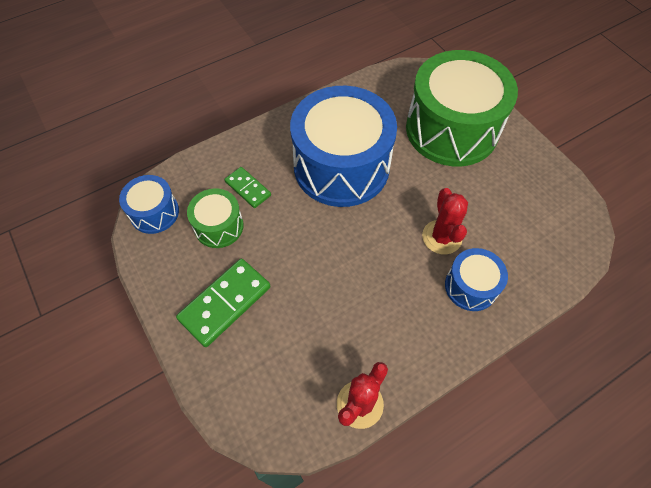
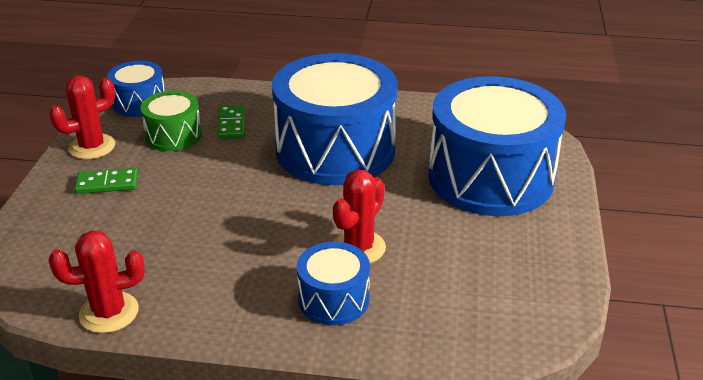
camera: 40 degrees right, 25 degrees down
(170, 278) = (92, 147): none -> red cactus
(225, 303) = (107, 183): green domino -> green domino, size x0.59
(451, 129) = (490, 177): green drum -> blue drum

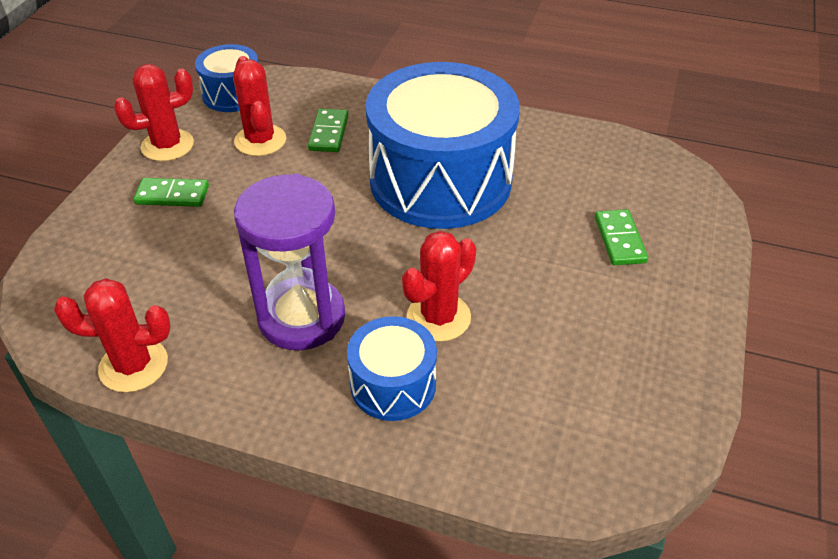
camera: 10 degrees right, 10 degrees up
(173, 135) = (260, 140): green drum -> red cactus
(244, 261) = (301, 317): none -> purple hourglass
(490, 177) = (619, 240): blue drum -> green domino

